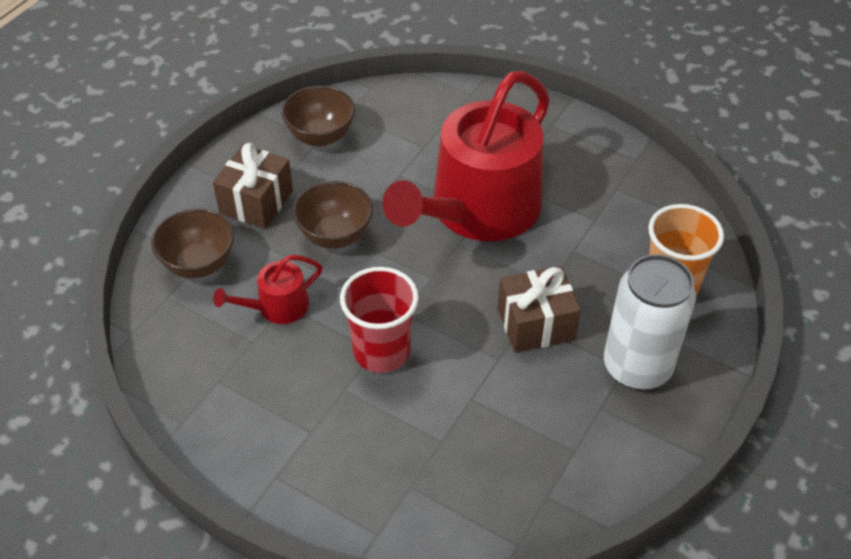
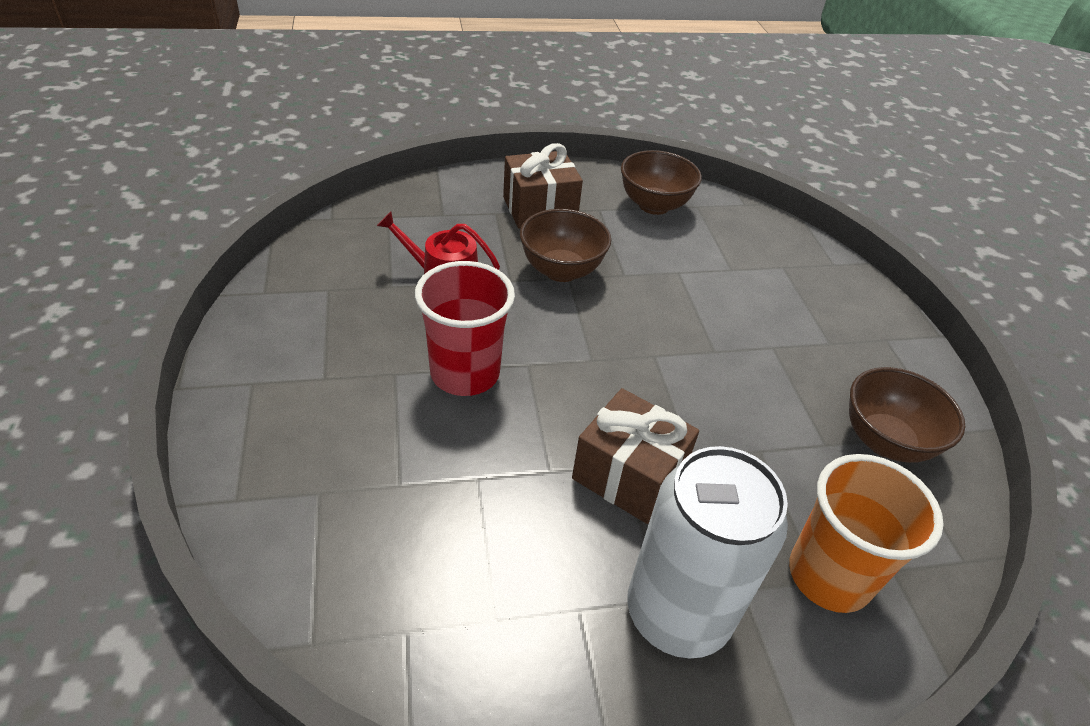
camera: 45 degrees right, 5 degrees down
(199, 264) = (439, 214): brown bowl -> brown bowl (885, 441)
(477, 210) = (711, 345): red watering can -> none

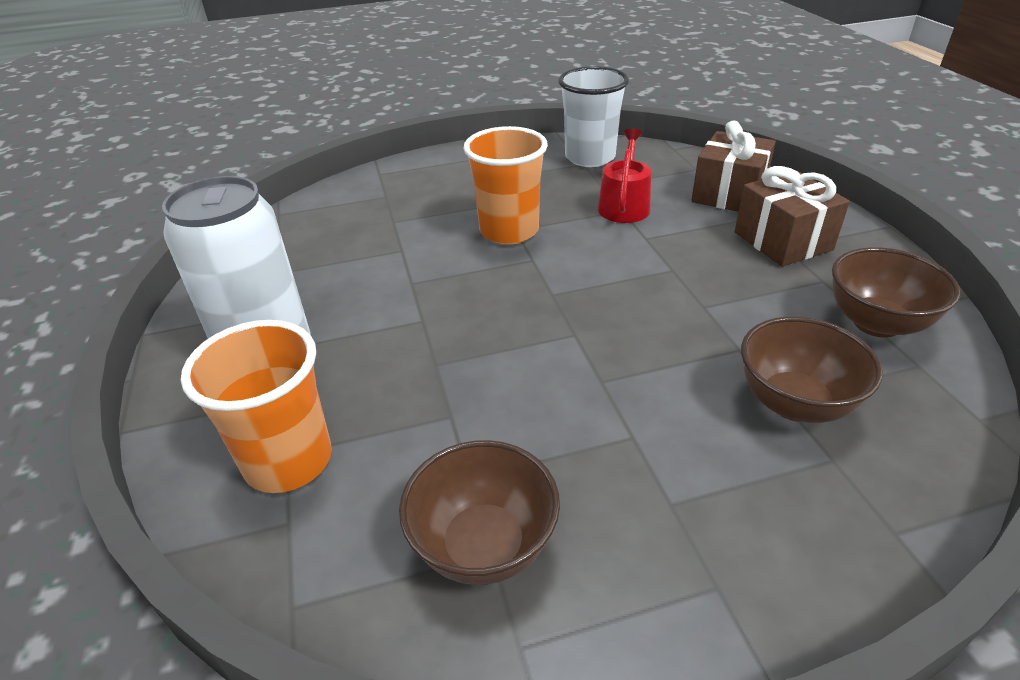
camera: 90 degrees right, 5 degrees down
(317, 280) = (590, 157): none -> white cup
(465, 373) = (509, 231): red cup -> orange cup
(561, 270) = (680, 264): brown bowl -> brown bowl (794, 403)
(629, 475) = (409, 324): brown gift -> brown gift (728, 194)

